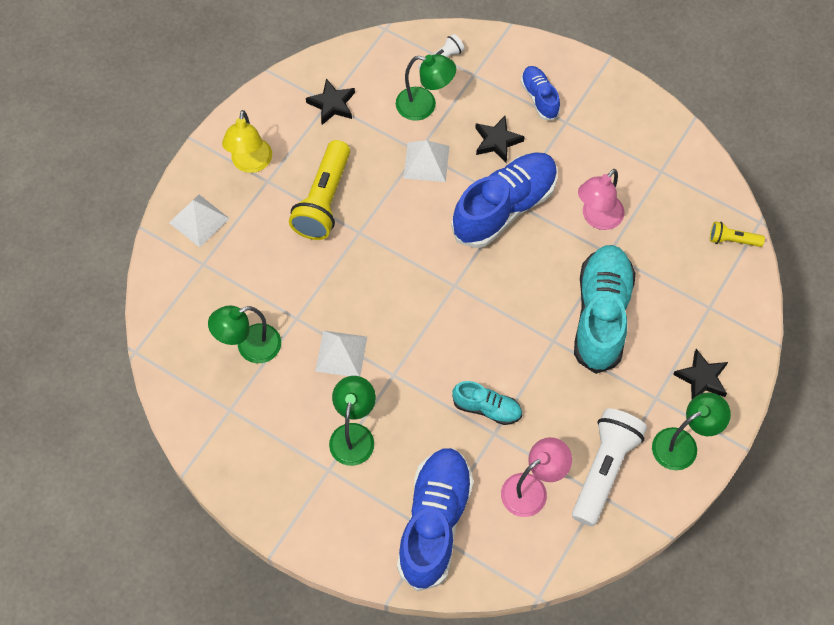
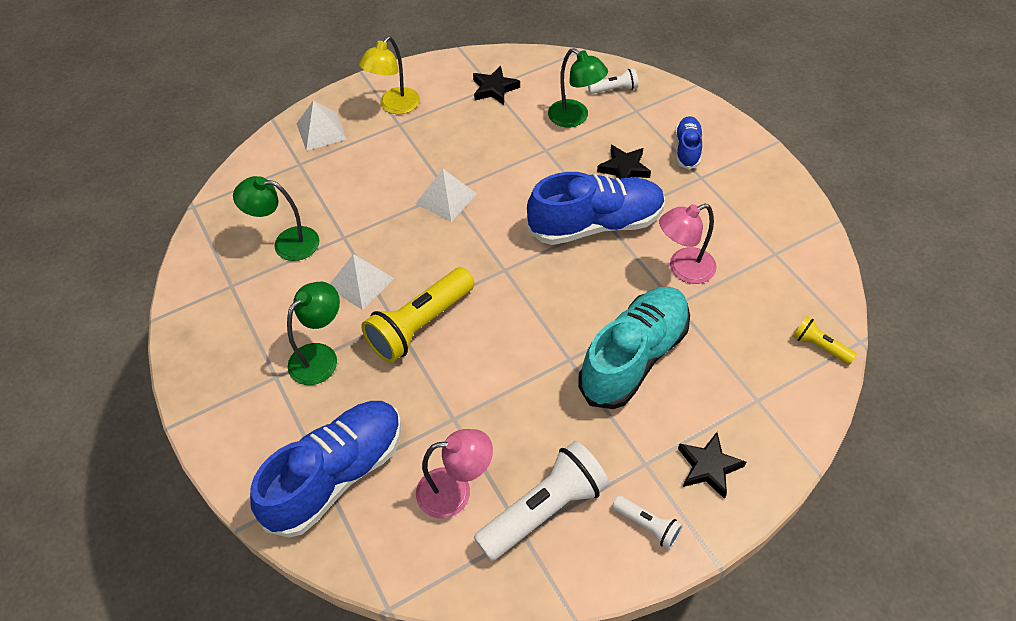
camera: 30 degrees right, 10 degrees down
(323, 201) = (435, 156): yellow flashlight -> yellow flashlight (420, 325)
(426, 162) = (547, 160): white pyramid -> white pyramid (446, 198)
(487, 408) = (462, 391): turquoise shoe -> none
(683, 444) = (647, 525): green lamp -> white flashlight

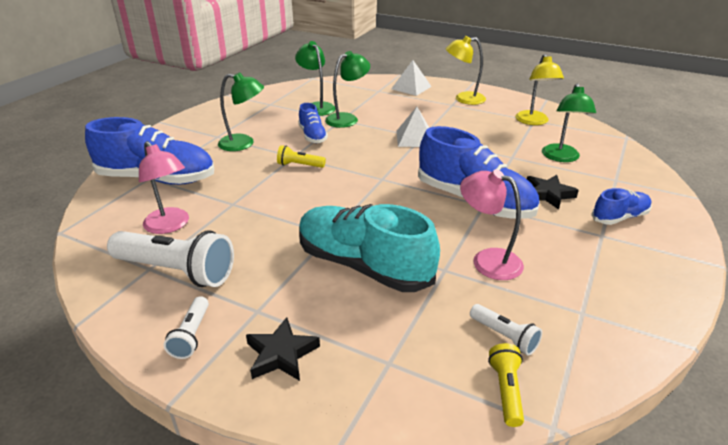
camera: 55 degrees right, 20 degrees down
(347, 230) = (347, 119): none -> green lamp
(361, 282) = (312, 136): white pyramid -> blue shoe
(420, 325) = (299, 165): yellow flashlight -> yellow flashlight, size x0.49
(494, 89) = (533, 121): black star -> yellow lamp
(614, 89) = (618, 163): white flashlight -> white flashlight (504, 336)
(634, 357) = (363, 265): turquoise shoe -> turquoise shoe turned 150 degrees counterclockwise

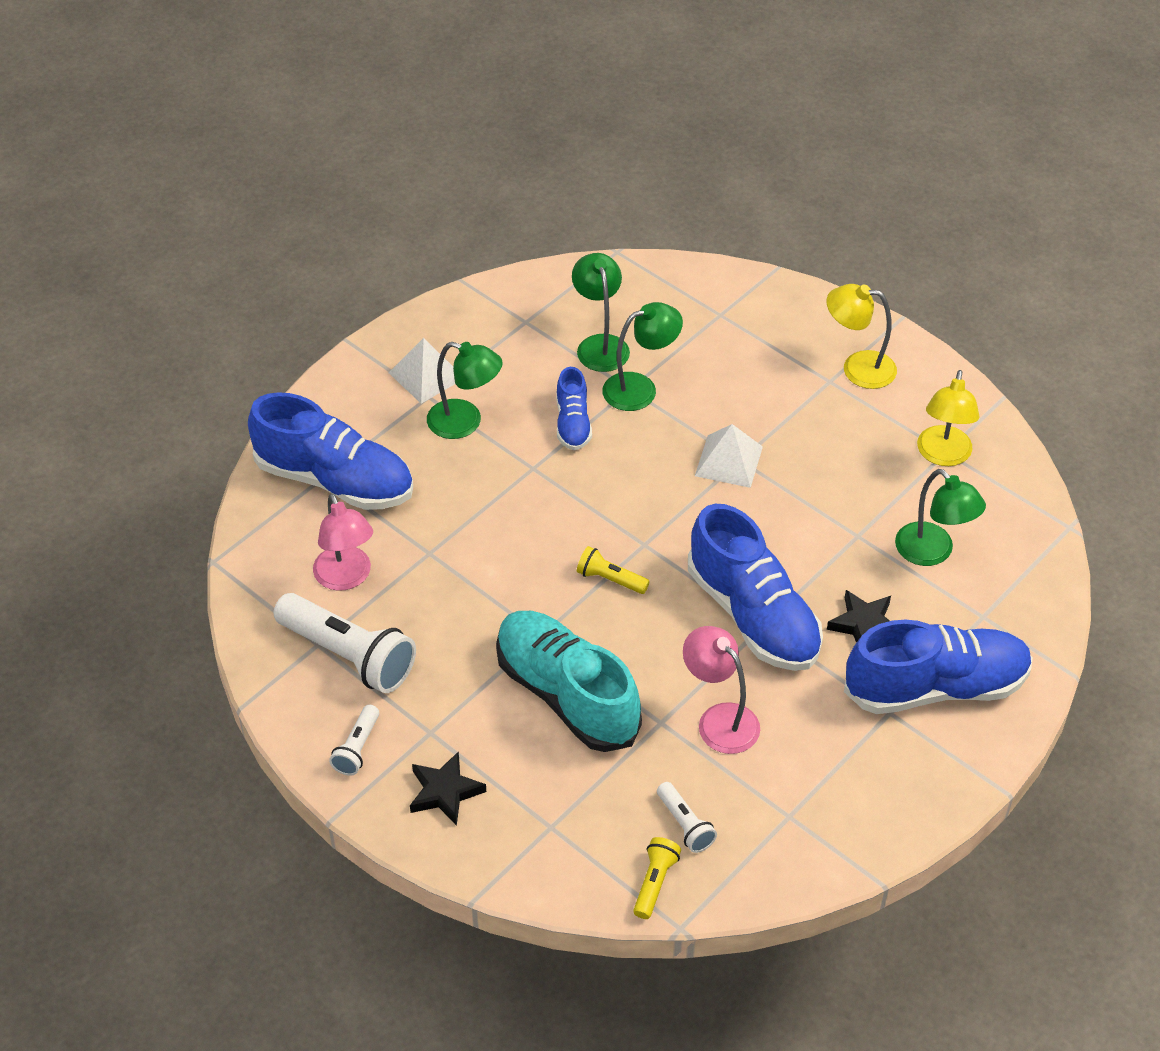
camera: 15 degrees right, 15 degrees up
(299, 165) = (536, 491): yellow flashlight -> yellow flashlight (610, 579)
(411, 87) = (781, 315): white pyramid -> white pyramid (426, 375)
(561, 157) = (932, 552): green lamp -> green lamp turned 60 degrees counterclockwise
(619, 217) = (935, 687): blue shoe -> blue shoe, size x1.96

